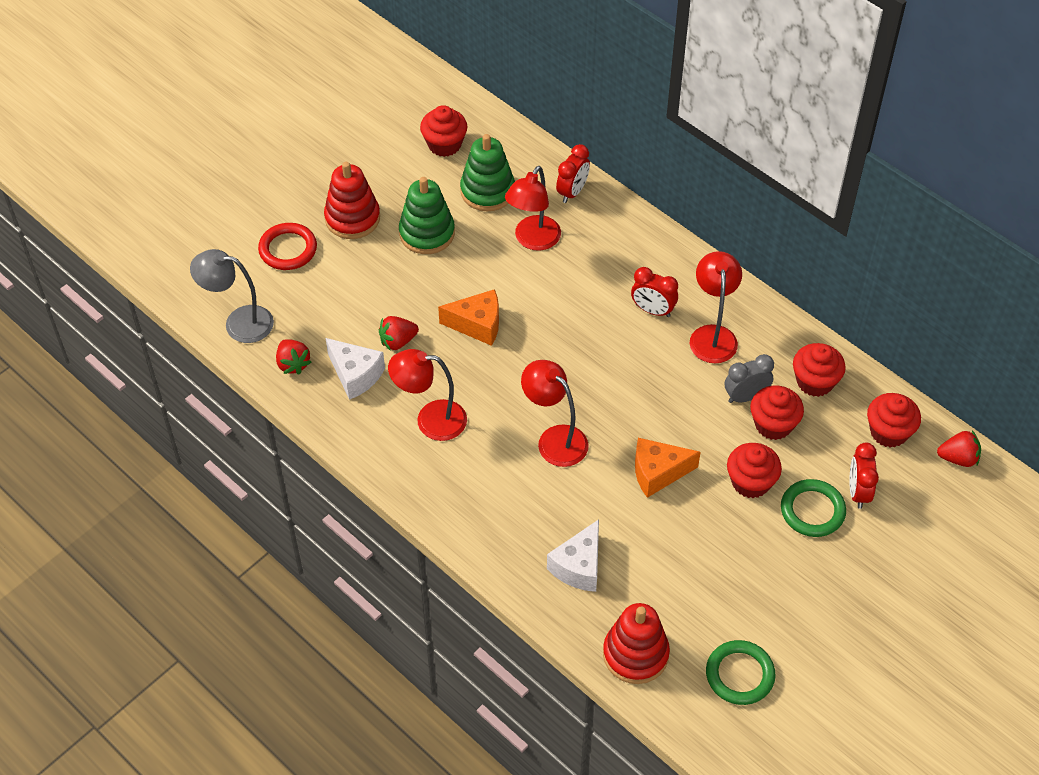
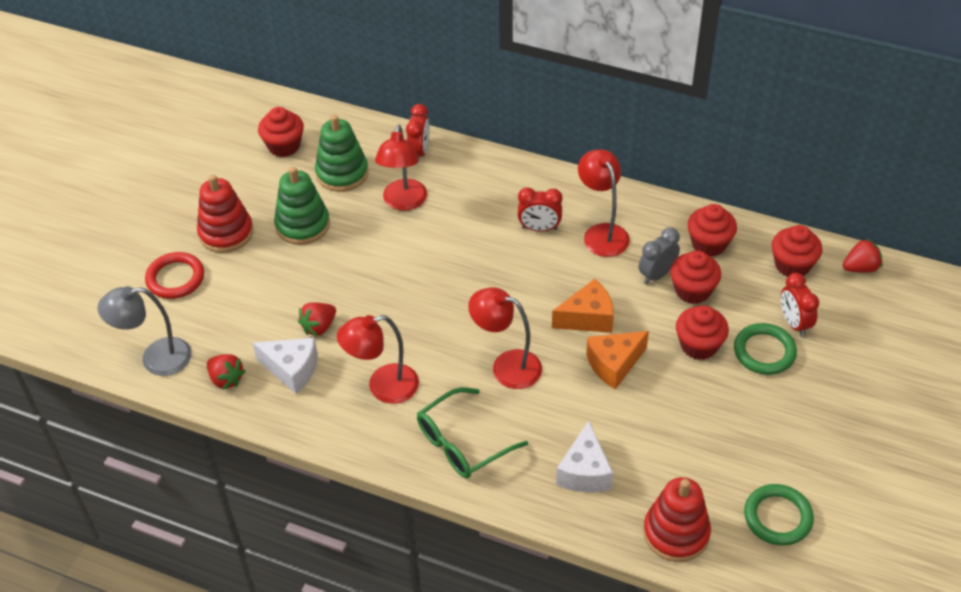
camera: 20 degrees left, 5 degrees down
(477, 325) = (387, 289): orange cheese -> orange cheese (587, 318)
(479, 499) = (462, 443): none -> green glasses

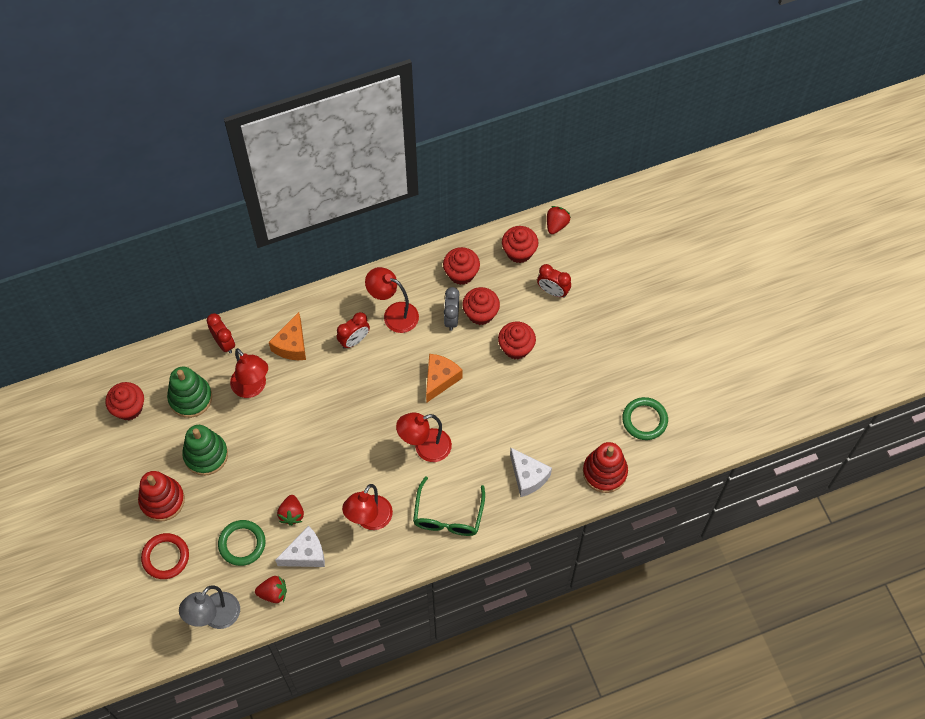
camera: 45 degrees left, 15 degrees up
(614, 364) = (482, 398): orange cheese -> orange cheese (292, 345)
(764, 352) = (553, 323): green ring -> green ring (242, 544)

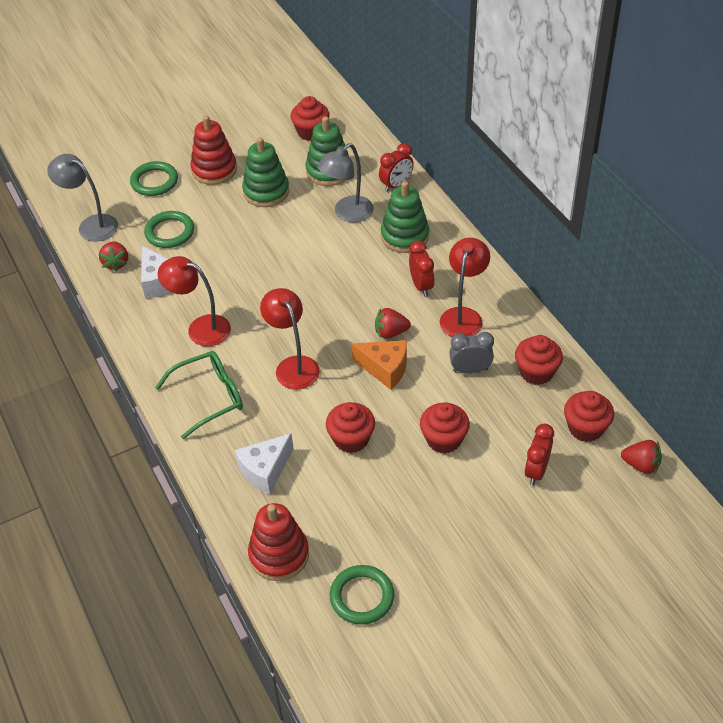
camera: 85 degrees right, 15 degrees down
(165, 557) = (154, 181): red ring -> green ring
(252, 388) = (347, 214): red lamp -> grey lamp
(292, 345) = (405, 236): orange cheese -> green stacking toy
(292, 514) = (204, 264): red strawberry -> red strawberry (391, 332)
(354, 340) = (421, 286): red clock -> red clock turned 150 degrees counterclockwise
(448, 515) = (209, 397): green glasses -> green glasses turned 150 degrees clockwise
(480, 313) = (484, 398): red cupcake -> red cupcake (351, 439)

